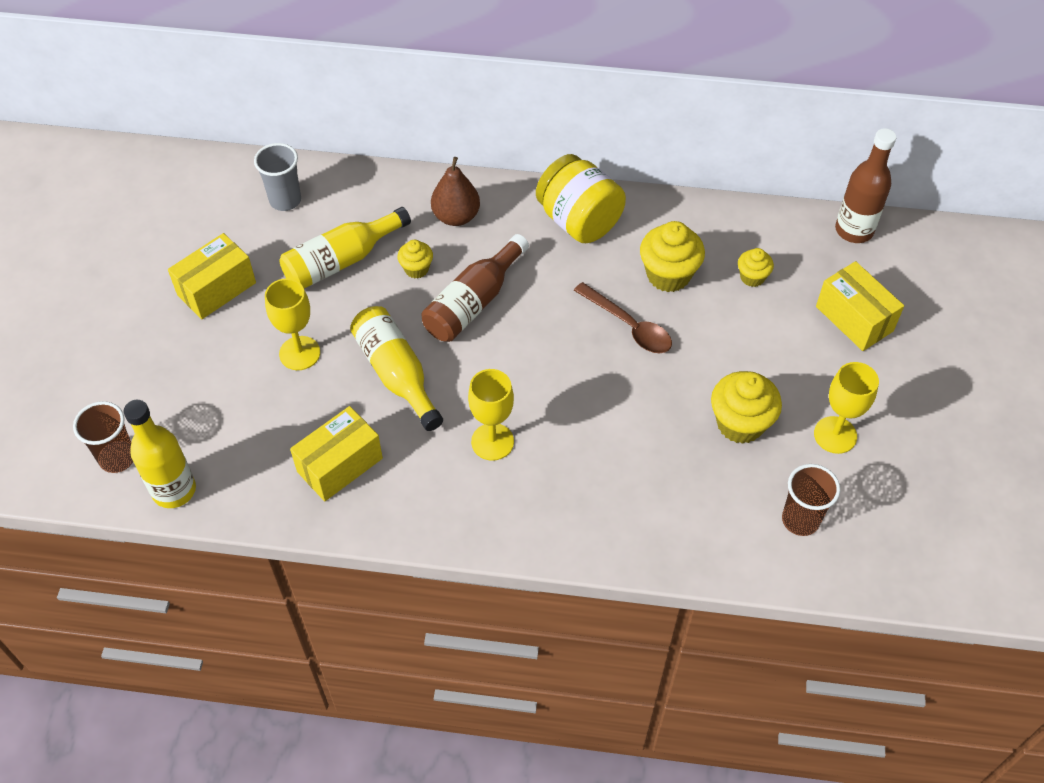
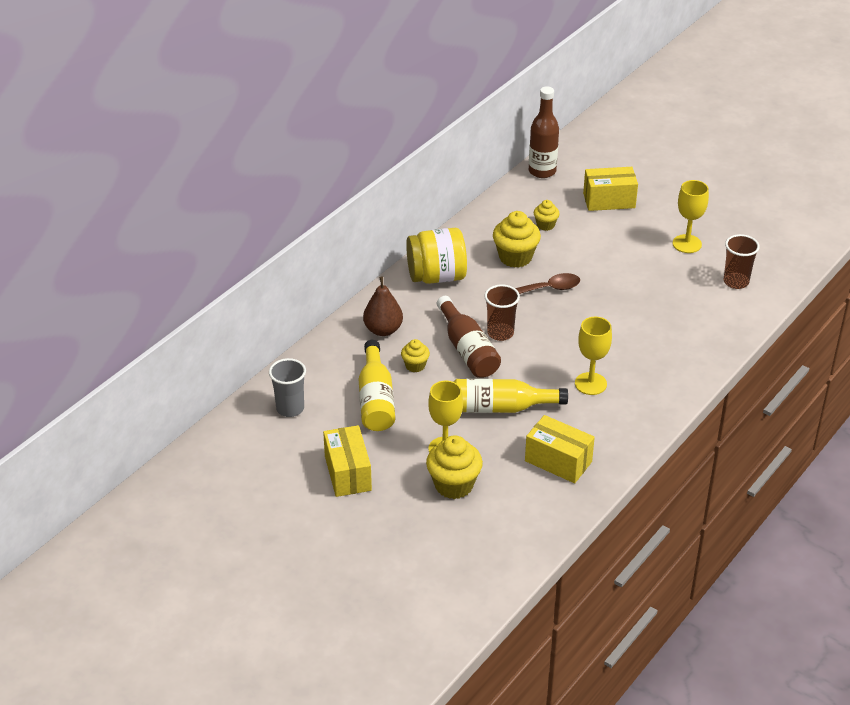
camera: 60 degrees left, 15 degrees down
(117, 458) = (468, 576): brown cup -> brown cup (500, 333)
(174, 490) = (520, 553): yellow bottle -> none
(340, 465) = (558, 461): yellow box -> yellow box turned 45 degrees counterclockwise
(740, 423) = (652, 276): yellow cupcake -> yellow cupcake (454, 485)

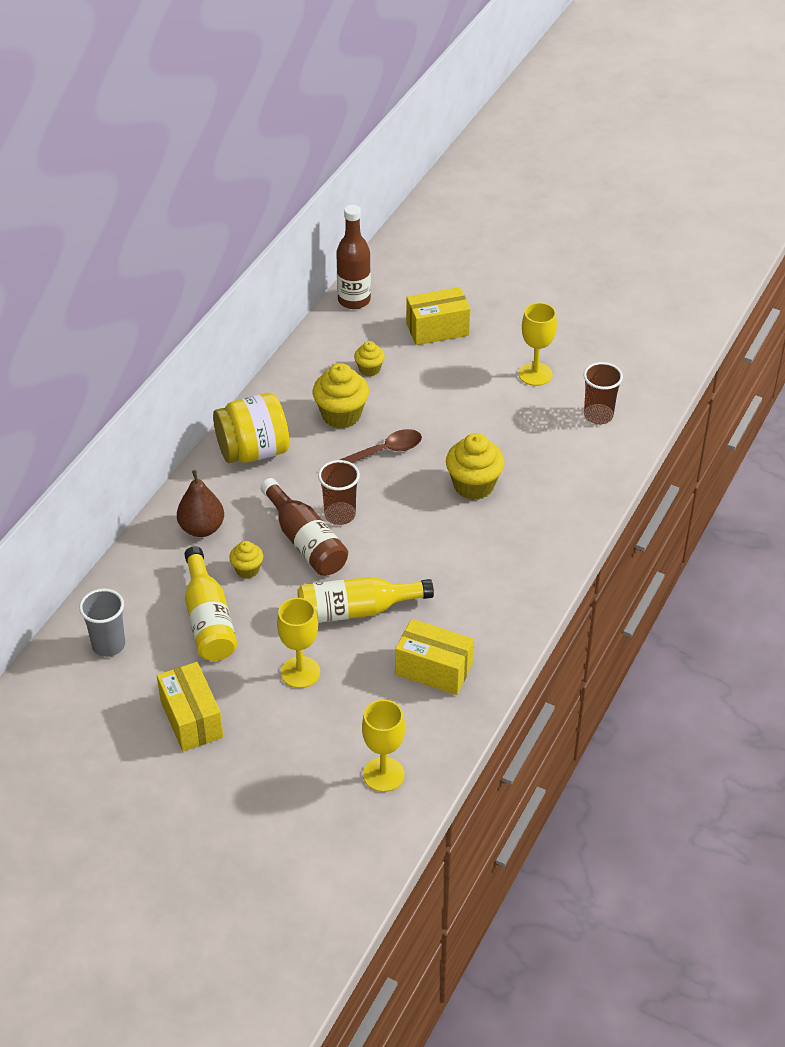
camera: 10 degrees left, 5 degrees up
(454, 485) = (318, 717): yellow cupcake -> yellow cupcake (473, 485)
(590, 384) = (454, 566): yellow goblet -> yellow goblet (383, 774)

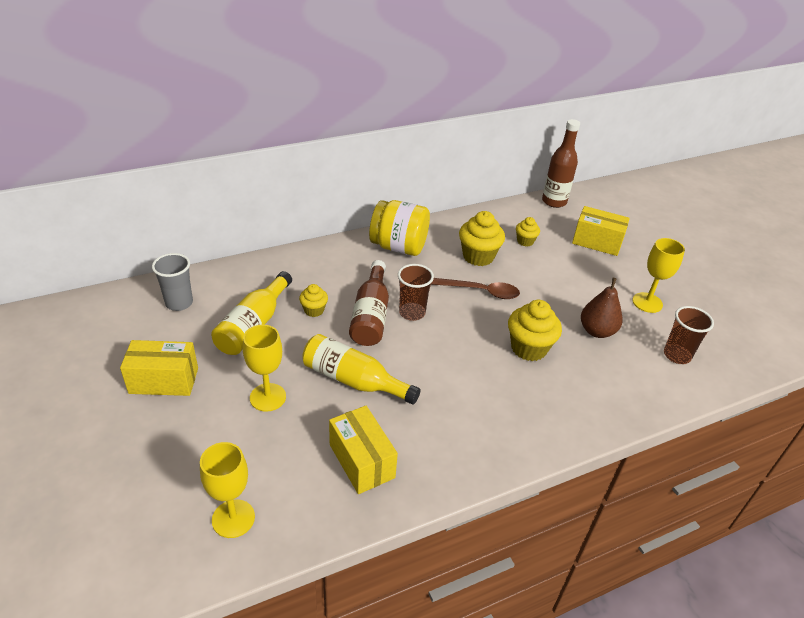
camera: 35 degrees right, 5 degrees down
(191, 719) = (164, 380): yellow box -> yellow box turned 75 degrees clockwise
(202, 528) = (316, 271): brown pear -> brown pear (597, 331)

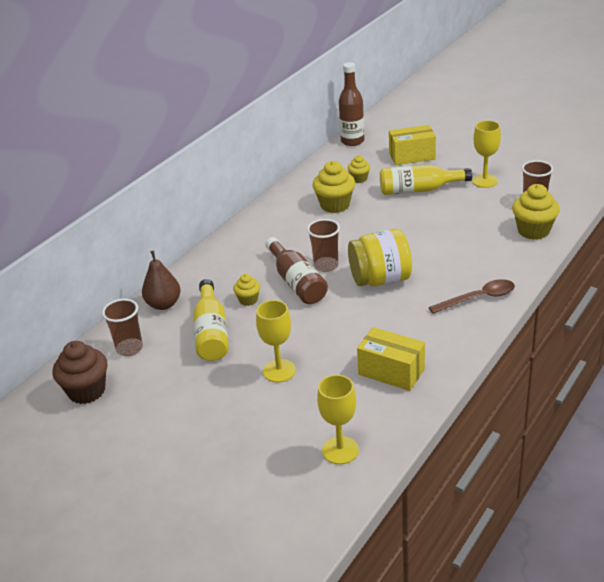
camera: 25 degrees left, 5 degrees down
(109, 324) = (87, 391): none -> brown cupcake
(164, 380) = (184, 402): yellow box -> none
(179, 303) = (129, 348): grey cup -> brown cup
(354, 380) = (331, 328): yellow bottle -> yellow bottle (419, 190)
(398, 247) = (266, 226): yellow jar -> yellow jar (380, 279)
(481, 291) = (362, 228): brown spoon -> brown spoon (478, 298)
(529, 348) = (433, 248): yellow cupcake -> yellow cupcake (533, 231)
(597, 331) = (468, 215): brown pear -> brown pear (164, 304)

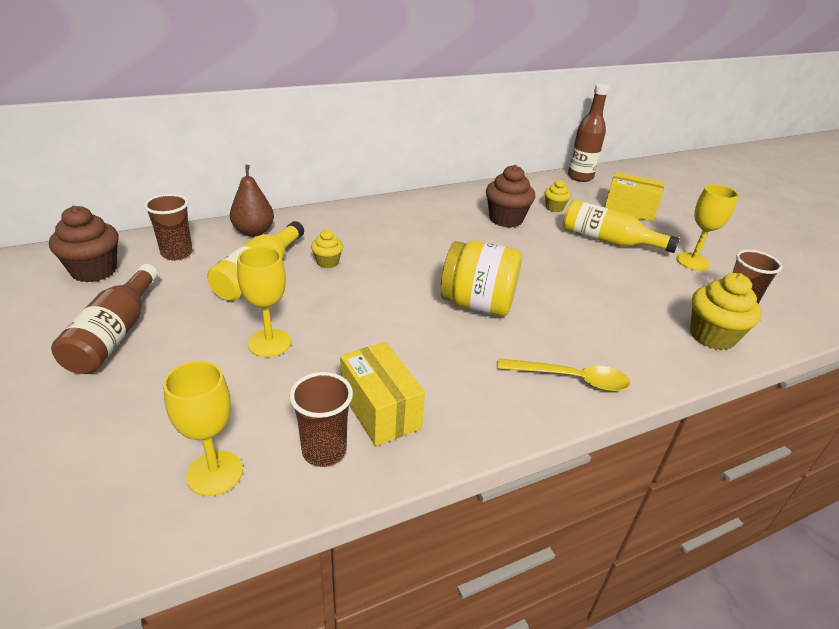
camera: 25 degrees right, 0 degrees up
(296, 282) = (391, 268): brown bottle -> brown bottle (115, 334)
(326, 265) = (436, 266): brown cup -> brown cup (324, 451)
(335, 205) = (506, 219): yellow cupcake -> brown cupcake
(478, 298) = (571, 379): brown spoon -> yellow spoon

